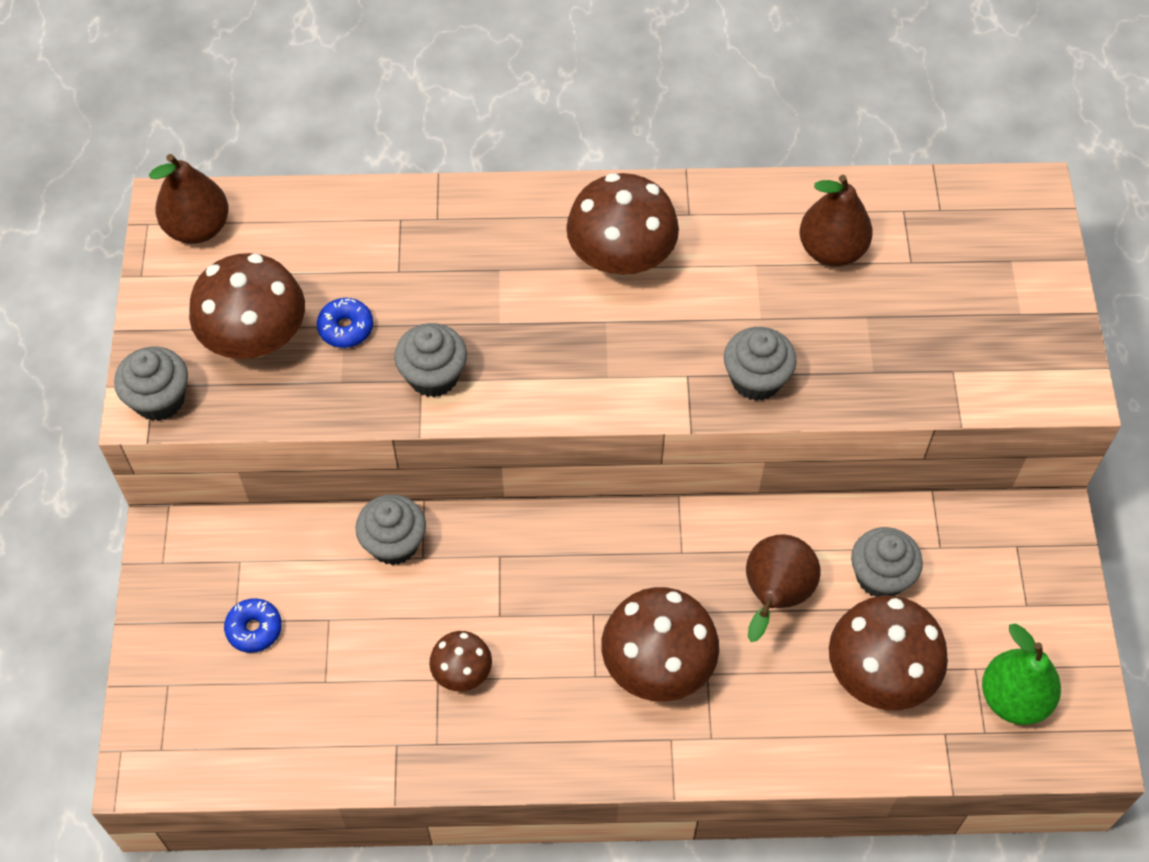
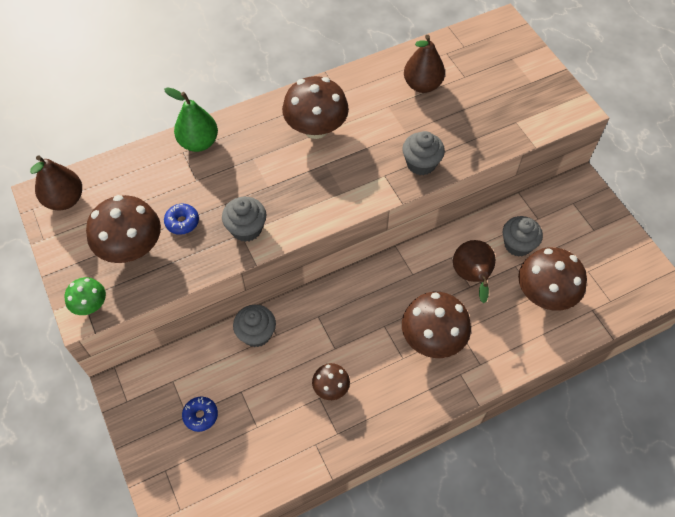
camera: 25 degrees left, 0 degrees up
(159, 399) = (90, 305): grey cupcake -> green mushroom
(1013, 699) = (614, 278): green pear -> green pear (199, 142)

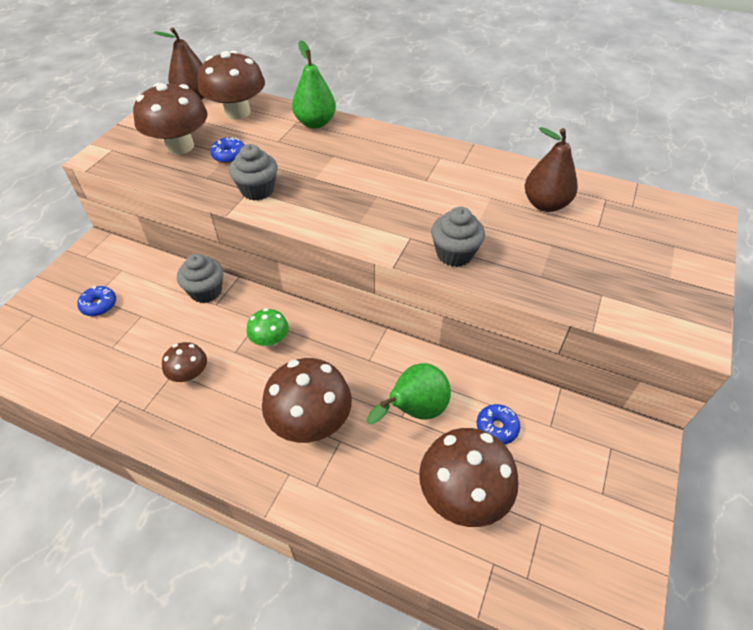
camera: 50 degrees right, 10 degrees down
(90, 305) = (108, 156): green mushroom -> green mushroom (270, 340)
(316, 128) = (407, 170): brown mushroom -> brown mushroom (237, 112)
(472, 277) = (414, 410): brown pear -> green pear
(518, 245) = (497, 427): grey cupcake -> blue donut

